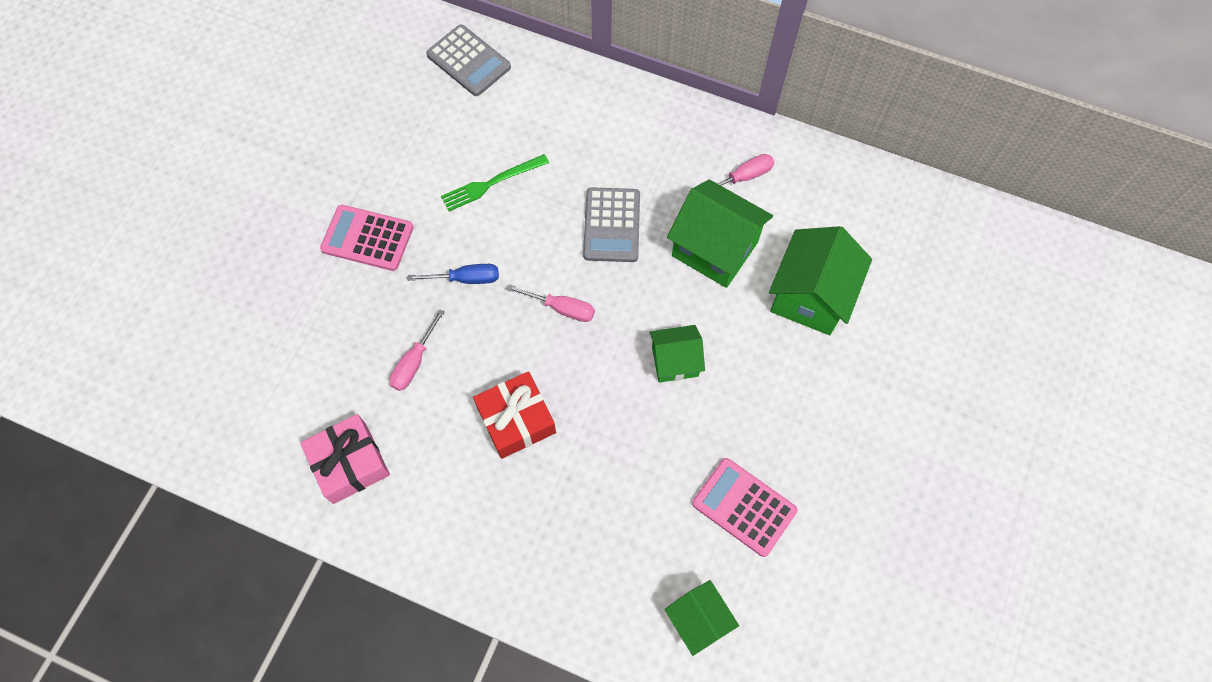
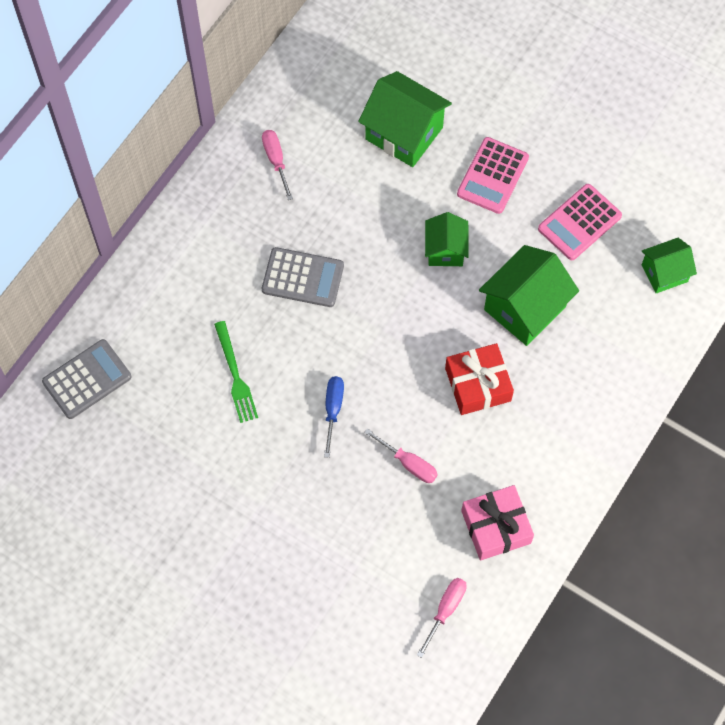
camera: 80 degrees left, 0 degrees up
(367, 238) = (272, 494): pink calculator -> pink calculator (492, 176)
(562, 308) = (378, 332): pink screwdriver -> pink screwdriver (446, 609)
(714, 249) = (344, 198): green house -> green house (524, 308)

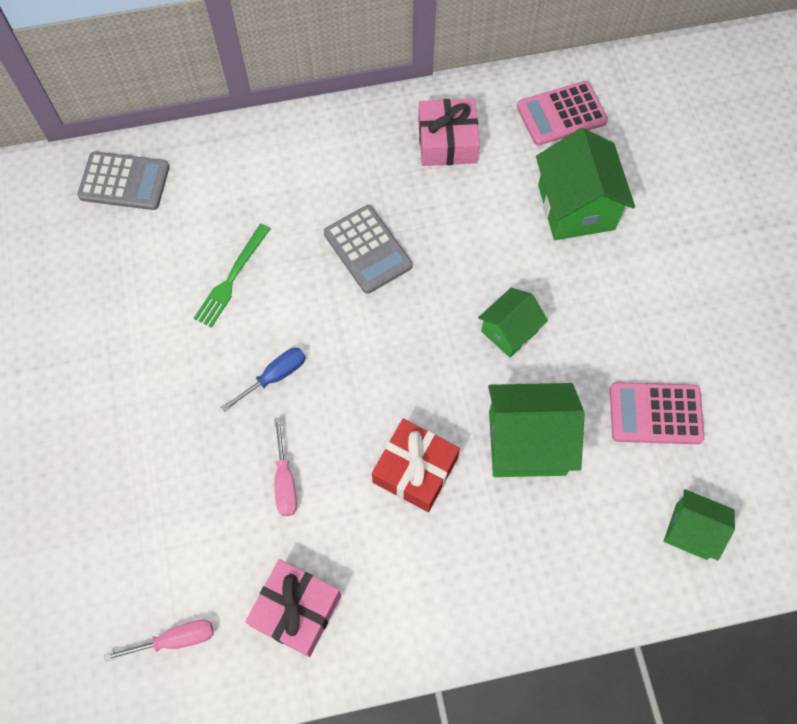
camera: 45 degrees right, 0 degrees up
(276, 160) = (447, 141): pink screwdriver -> pink gift
(492, 176) = (617, 306): pink calculator -> pink calculator (561, 114)

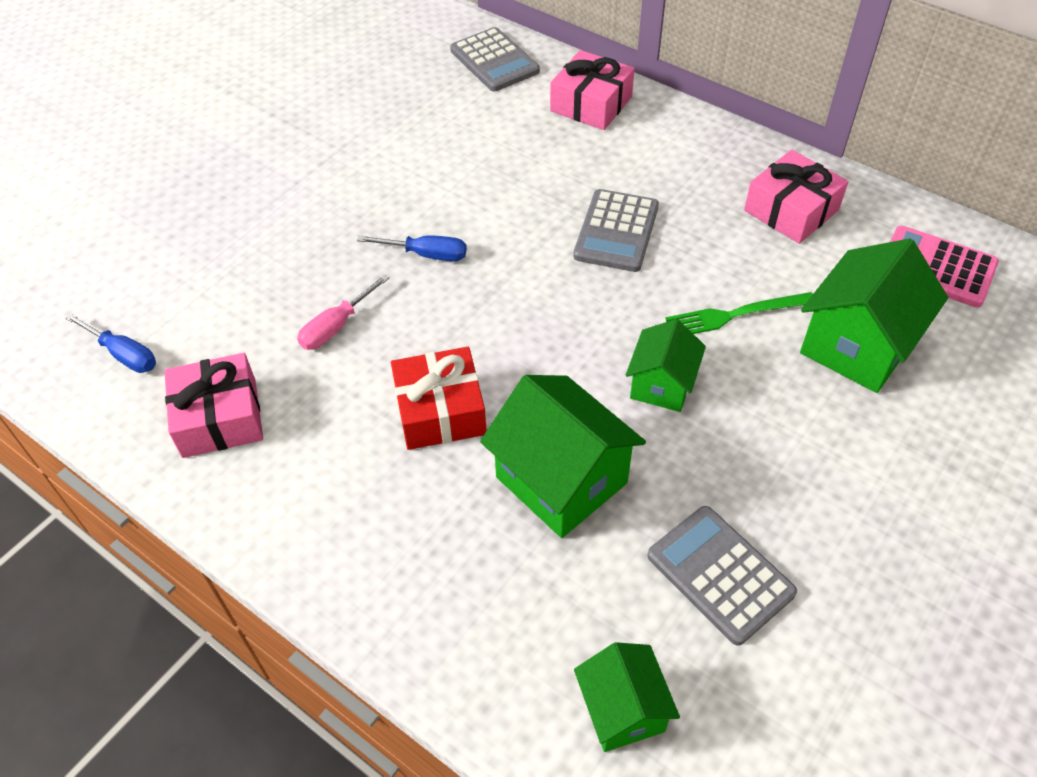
camera: 50 degrees right, 15 degrees down
(176, 639) = (124, 355): pink screwdriver -> blue screwdriver
(231, 278) = (485, 170): green fork -> green fork (735, 315)
(236, 162) = (591, 104): none -> pink gift
(509, 331) = (662, 385): green house -> green house turned 75 degrees counterclockwise
(655, 413) = (720, 574): pink calculator -> grey calculator

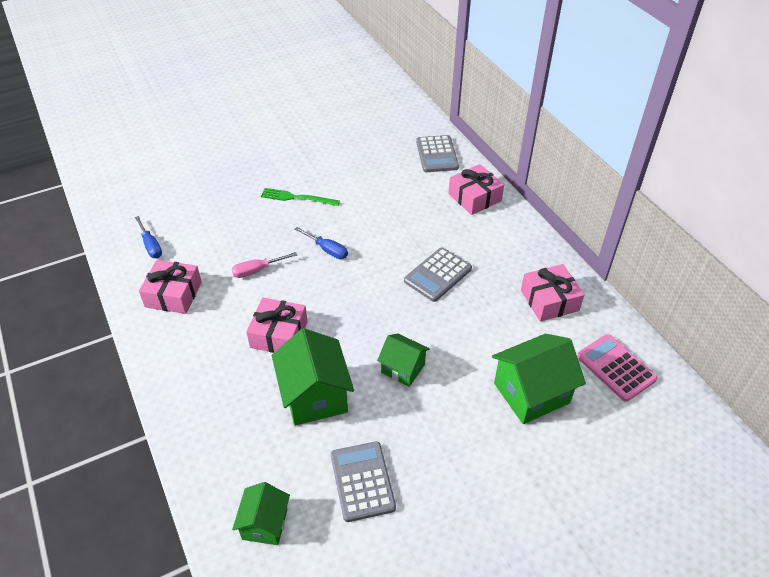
camera: 25 degrees right, 5 degrees down
(440, 410) = (279, 334): red gift -> pink gift
(662, 385) = (403, 368): green house -> green house turned 75 degrees clockwise
(735, 315) = (472, 347): green fork -> green fork (297, 198)

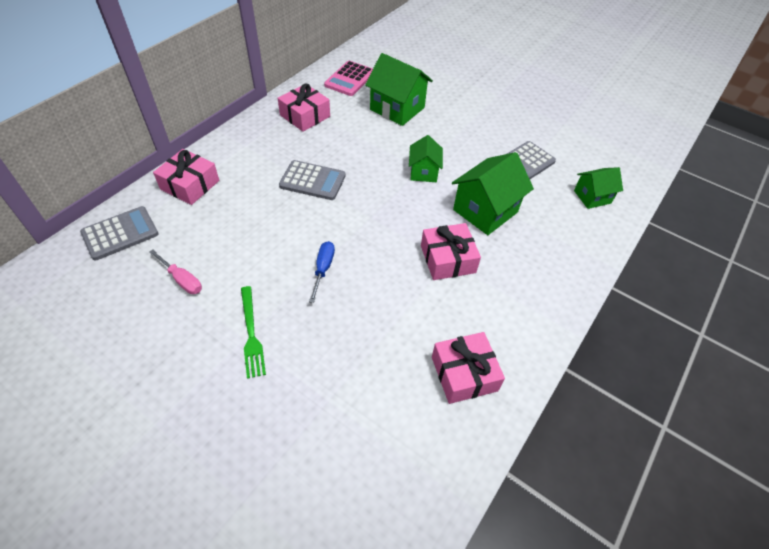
camera: 120 degrees left, 5 degrees up
(151, 246) = (413, 451): blue screwdriver -> none
(257, 270) = (385, 315): pink screwdriver -> pink screwdriver (182, 280)

